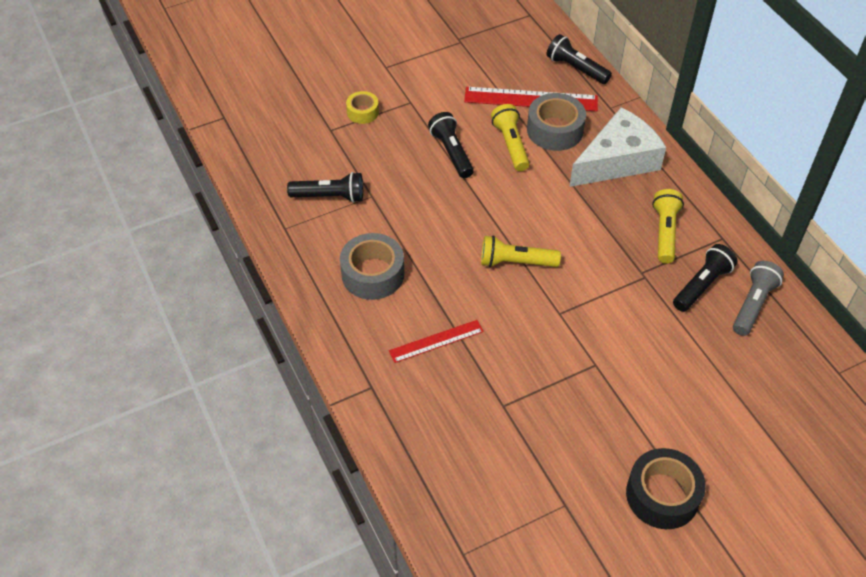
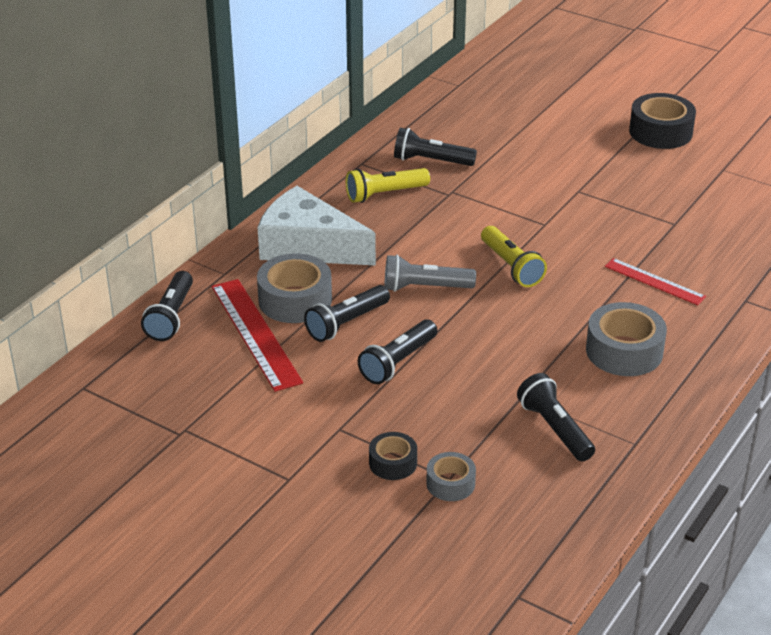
camera: 120 degrees left, 15 degrees down
(325, 128) = (450, 483): none -> grey tape
(362, 112) = (393, 463): yellow tape -> black tape
(511, 145) = (347, 323): yellow flashlight -> black flashlight
(753, 305) = (427, 133): grey flashlight -> grey flashlight (425, 287)

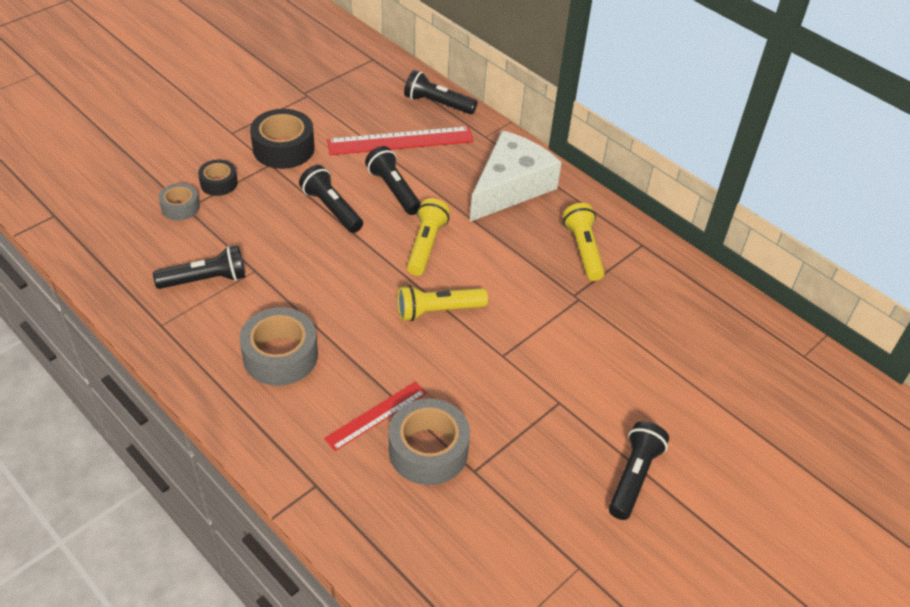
camera: 100 degrees right, 10 degrees up
(295, 300) = (435, 167): grey tape -> grey tape (428, 450)
(425, 287) = (426, 245): grey flashlight -> yellow flashlight
(431, 161) = (639, 296): black flashlight -> black flashlight (633, 477)
(660, 132) = (678, 528): black tape -> black tape (283, 148)

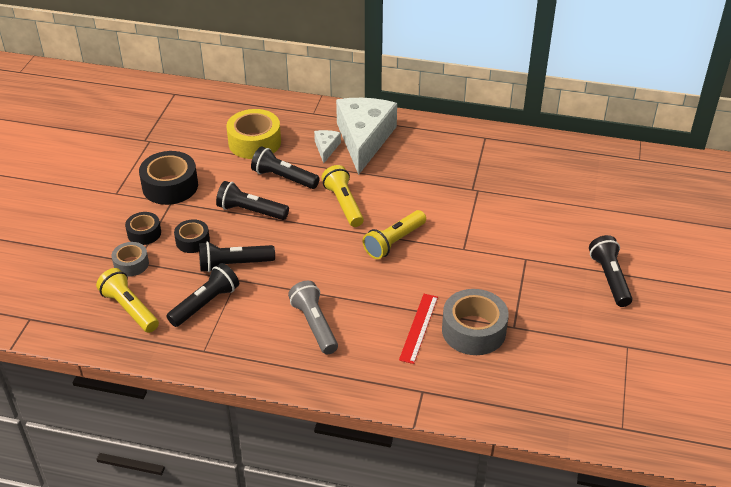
camera: 30 degrees left, 5 degrees down
(252, 212) = (192, 241): none -> black tape
(280, 356) = (314, 325): grey tape -> grey flashlight
(400, 141) = (254, 142): red ruler -> yellow tape
(438, 104) = (256, 105): black flashlight -> black flashlight (234, 264)
(464, 178) = (326, 148): none -> white cheese
(583, 250) = (451, 158): yellow flashlight -> yellow flashlight (130, 309)

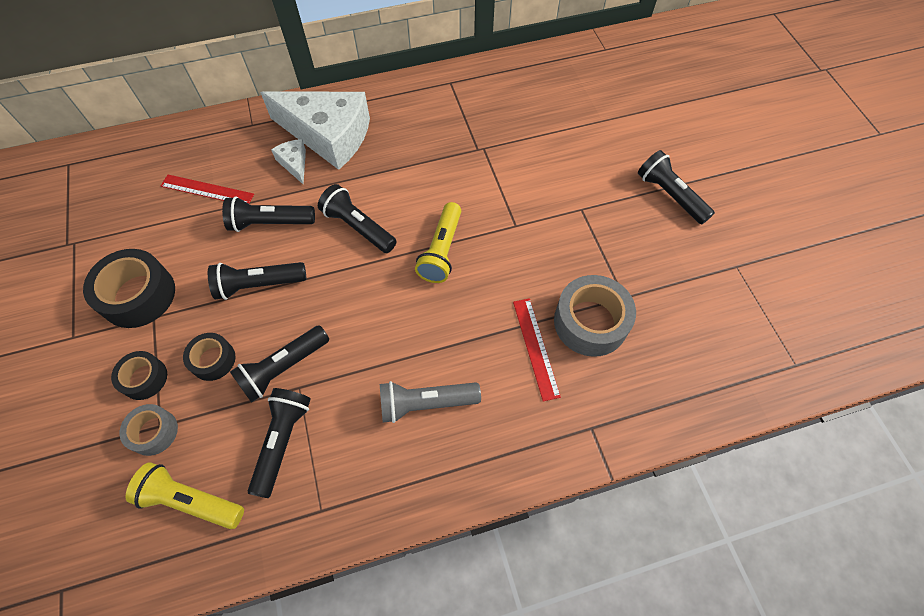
camera: 30 degrees left, 20 degrees up
(254, 142) = (207, 190): yellow tape -> red ruler
(314, 325) = (426, 403): grey flashlight -> grey flashlight turned 45 degrees counterclockwise
(344, 204) = (358, 227): yellow flashlight -> black flashlight
(364, 139) = (328, 135): white cheese -> white cheese turned 135 degrees clockwise

